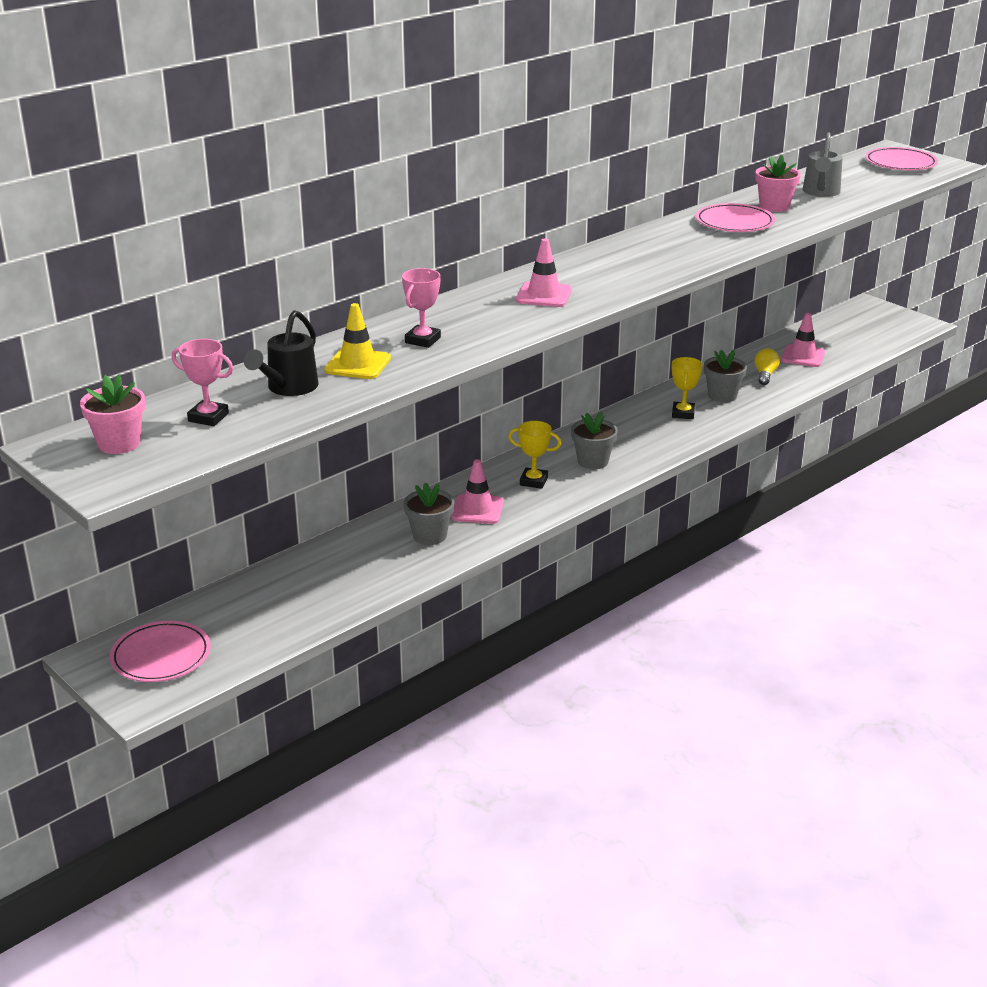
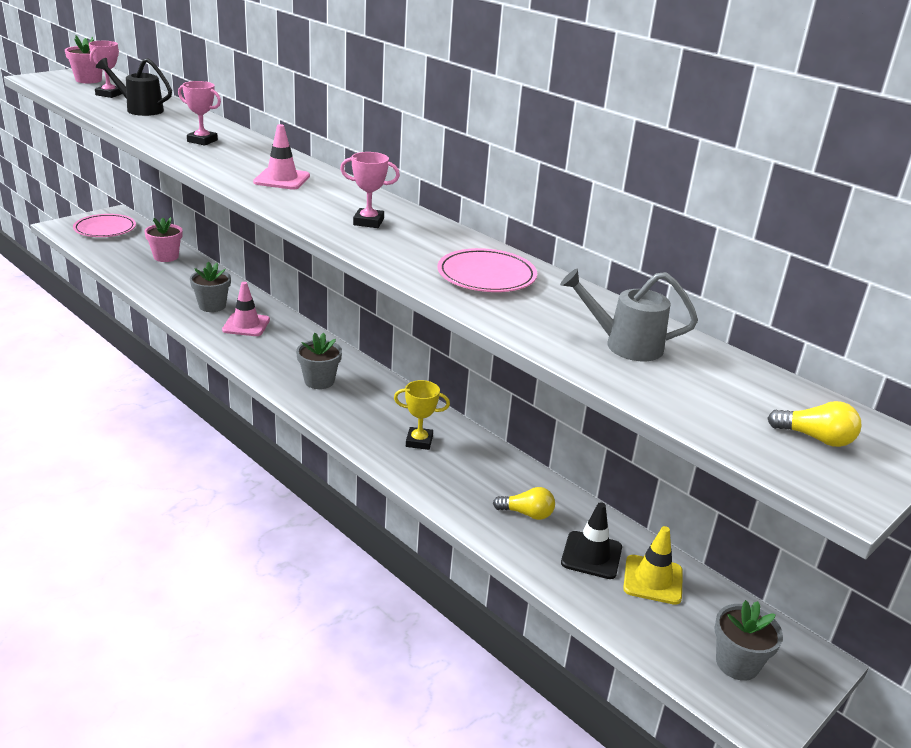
camera: 85 degrees right, 0 degrees up
(357, 364) = (168, 124): yellow traffic cone -> yellow traffic cone (653, 580)
(533, 481) = (288, 351): yellow trophy -> none
(643, 259) = (368, 222): none -> pink trophy
(722, 395) = (465, 473): grey flower pot -> grey flower pot (737, 663)
(774, 206) = (553, 306): pink flower pot -> pink flower pot (166, 257)
(802, 356) = (591, 555): pink traffic cone -> black traffic cone
(900, 163) = (815, 438): pink plate -> yellow light bulb

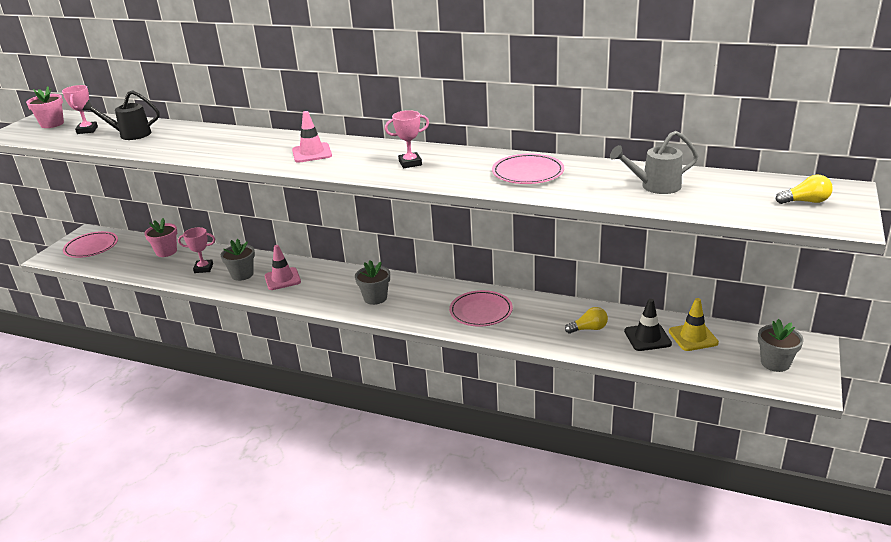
camera: 20 degrees left, 0 degrees up
(202, 141) = (214, 143): pink trophy -> pink trophy (203, 268)
(419, 441) = (481, 311): yellow trophy -> pink plate

